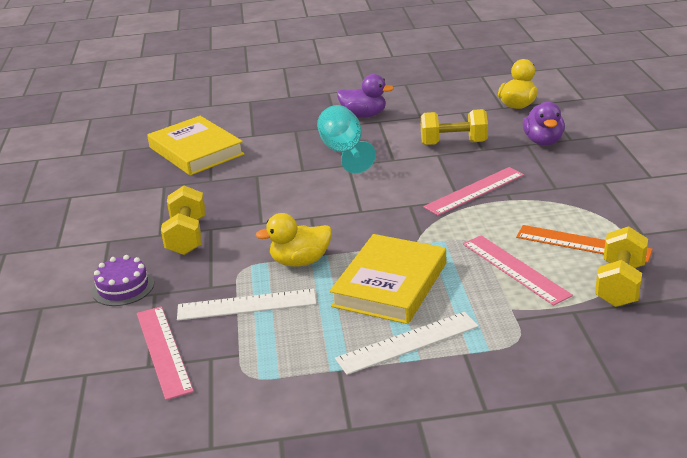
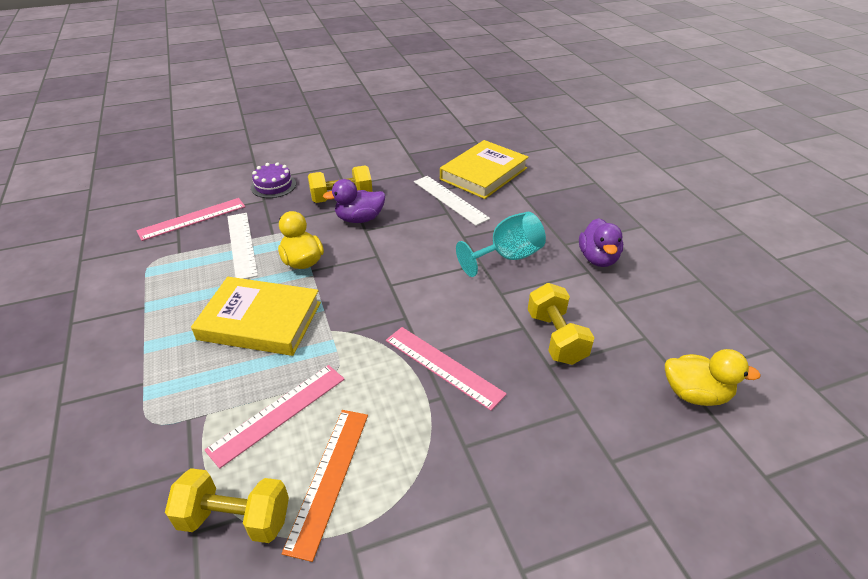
camera: 75 degrees right, 10 degrees up
(407, 342) = (169, 342): white ruler -> white ruler (450, 199)
(543, 141) = (592, 428): purple duck -> purple duck (359, 219)

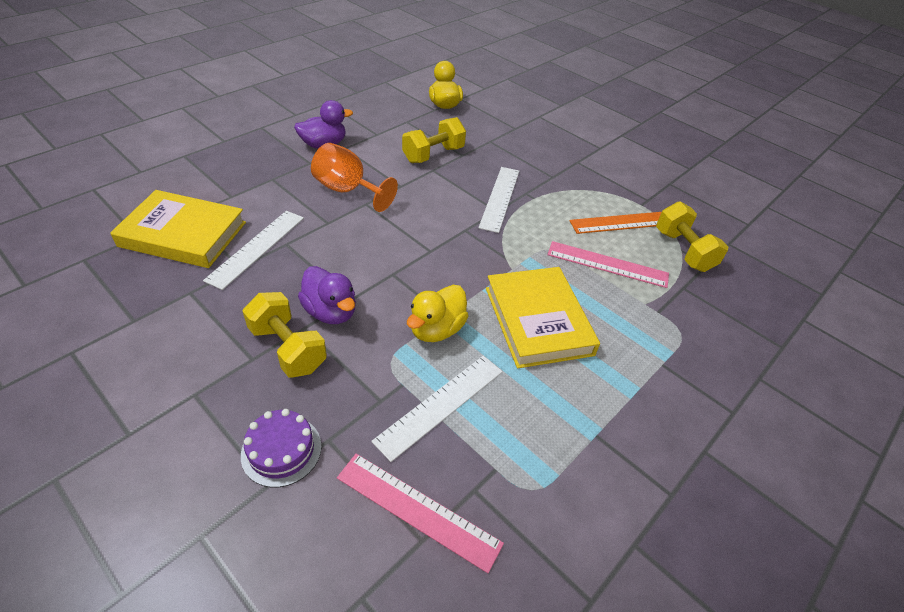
camera: 120 degrees left, 5 degrees up
(443, 366) = (500, 198): pink ruler -> white ruler
(507, 257) = (347, 190): turquoise goblet -> orange goblet

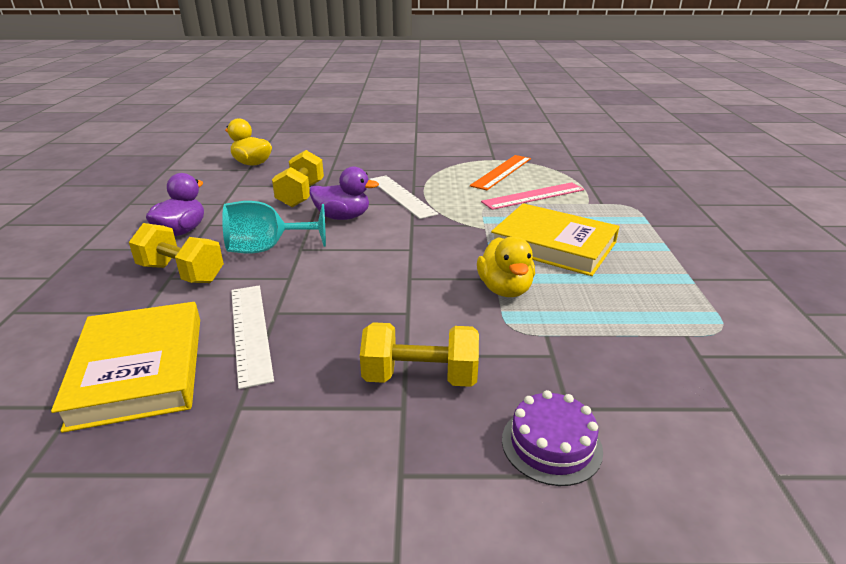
camera: 40 degrees left, 15 degrees down
(183, 234) = (139, 370): yellow book -> yellow book turned 75 degrees counterclockwise
(330, 312) = (408, 330): purple duck -> purple duck (343, 217)
(347, 190) = (267, 249): orange goblet -> turquoise goblet
(417, 510) = (698, 394): pink ruler -> none
(440, 405) = (591, 327): white ruler -> none
(683, 250) = (557, 169): yellow dumbbell -> yellow dumbbell (181, 273)

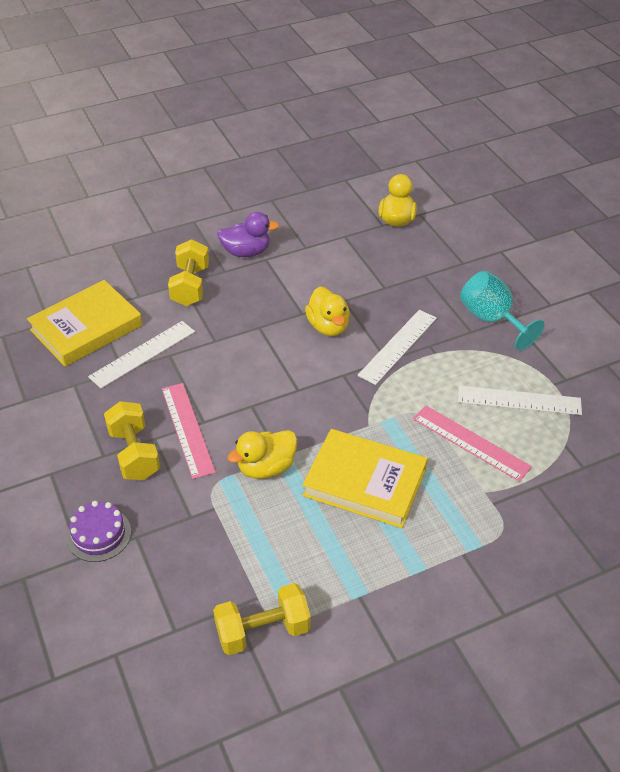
camera: 65 degrees right, 15 degrees up
(267, 249) = (248, 309): turquoise goblet -> turquoise goblet (492, 319)
(301, 195) = (353, 282): yellow dumbbell -> yellow dumbbell (263, 631)
(343, 217) = (328, 326): purple duck -> yellow duck
(411, 326) = (187, 429): none -> pink ruler
(502, 172) = (519, 401): orange ruler -> white ruler
(553, 245) = (365, 482): yellow book -> yellow book turned 75 degrees counterclockwise

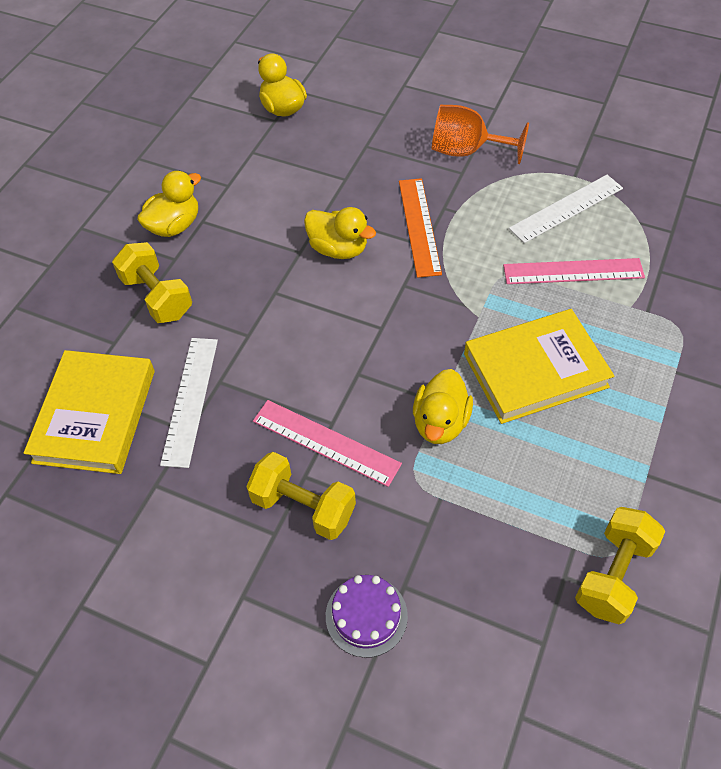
camera: 40 degrees left, 10 degrees up
(246, 252) = (174, 226): purple duck -> yellow duck
(398, 346) = (419, 226): white ruler -> orange ruler
(492, 319) = (466, 151): turquoise goblet -> orange goblet

